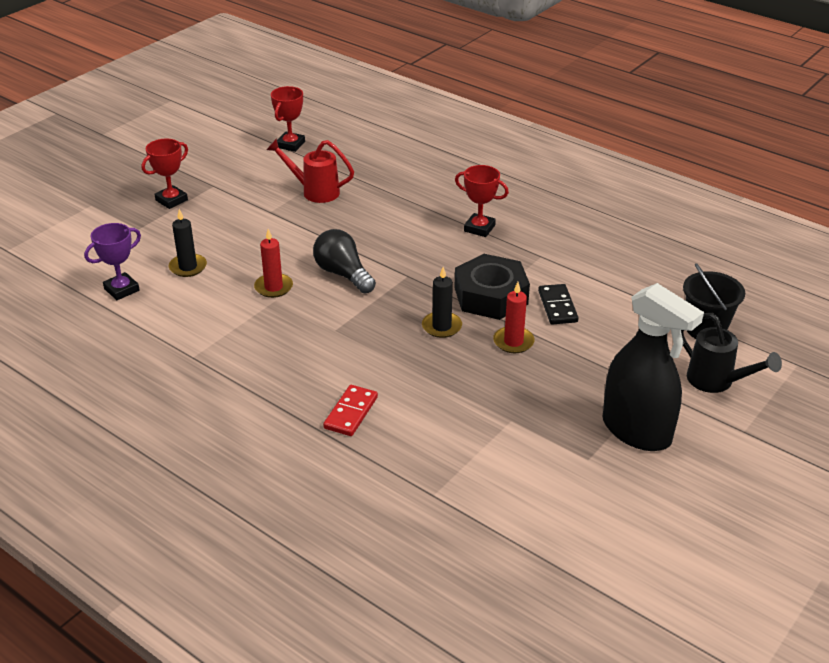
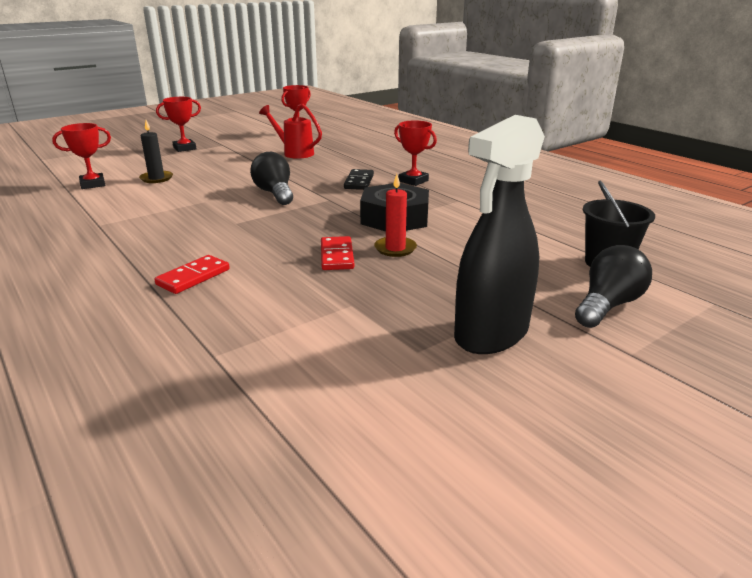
camera: 15 degrees right, 10 degrees down
(121, 289) = (93, 184): purple trophy -> red trophy
(273, 287) = (210, 194): red candle -> none
(441, 326) = (333, 231): black candle -> none
(465, 361) = (336, 256): none -> red domino
(557, 306) = (455, 231): black domino -> black domino (359, 182)
(637, 431) = (491, 334): black spray bottle -> black spray bottle turned 75 degrees clockwise
(717, 382) = (608, 305): black watering can -> black light bulb

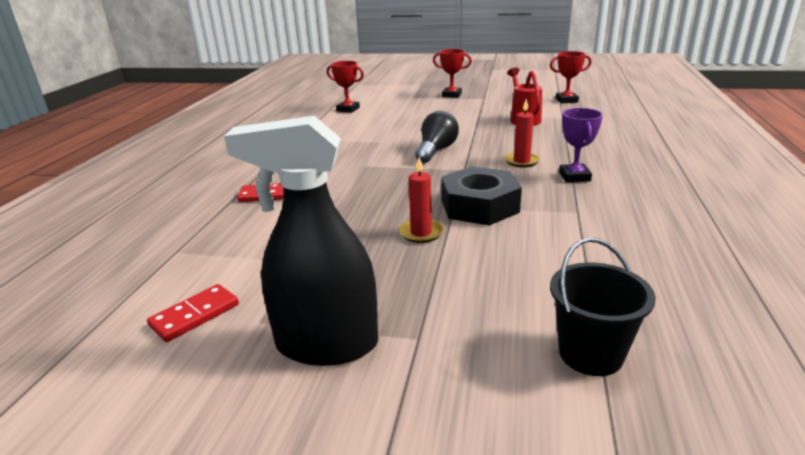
camera: 50 degrees right, 0 degrees up
(156, 178) = (388, 115): black candle -> none
(336, 256) = (369, 219): red domino -> red domino (195, 315)
(359, 182) = (521, 161): black domino -> red candle
(413, 181) = (574, 177): red trophy -> purple trophy
(608, 305) = (481, 393): black light bulb -> none

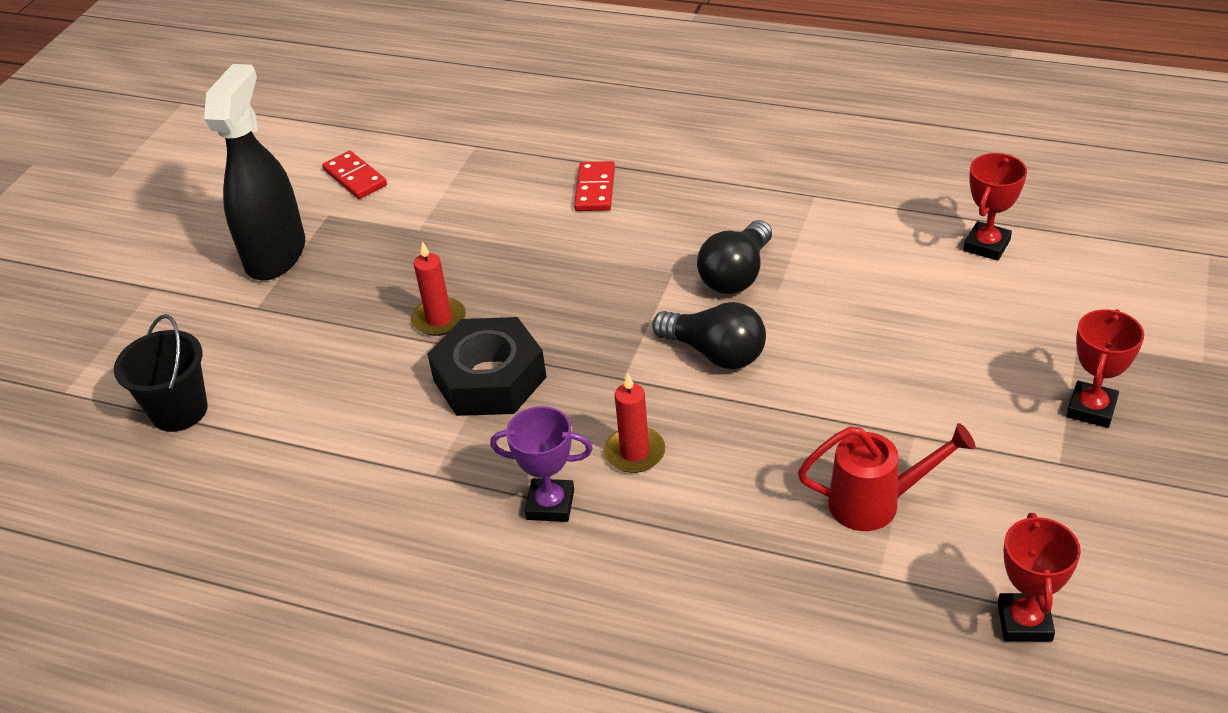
camera: 100 degrees right, 15 degrees up
(368, 151) = (736, 275): none -> black light bulb

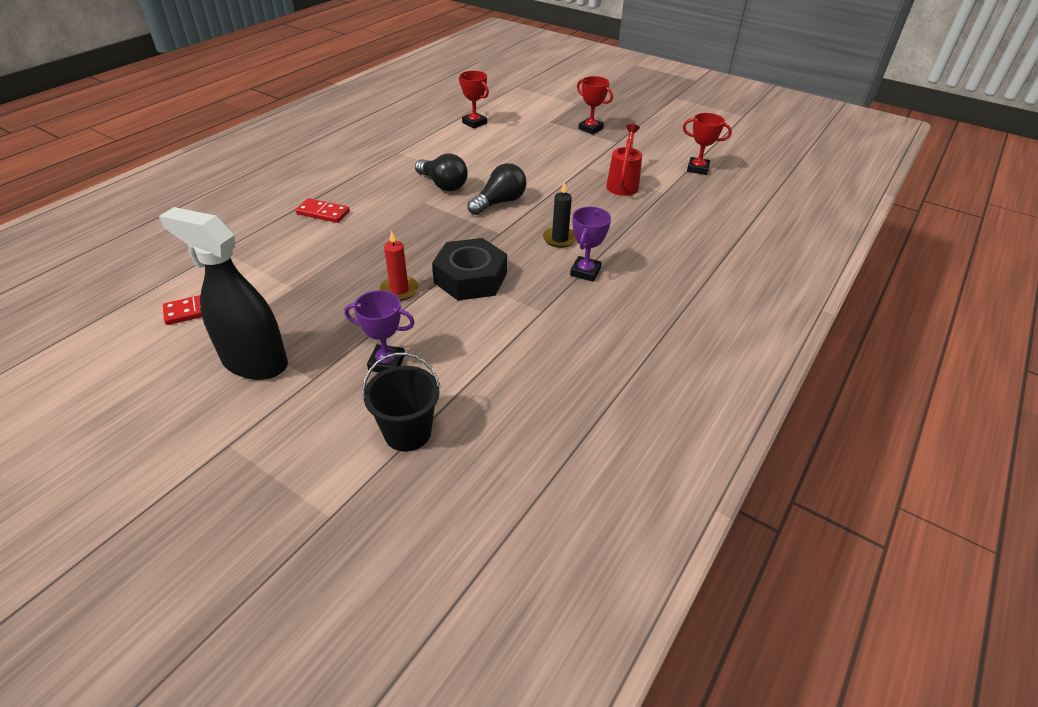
camera: 80 degrees left, 0 degrees up
(293, 356) = (386, 363): none -> purple trophy
(635, 452) = (559, 239): red candle -> black candle

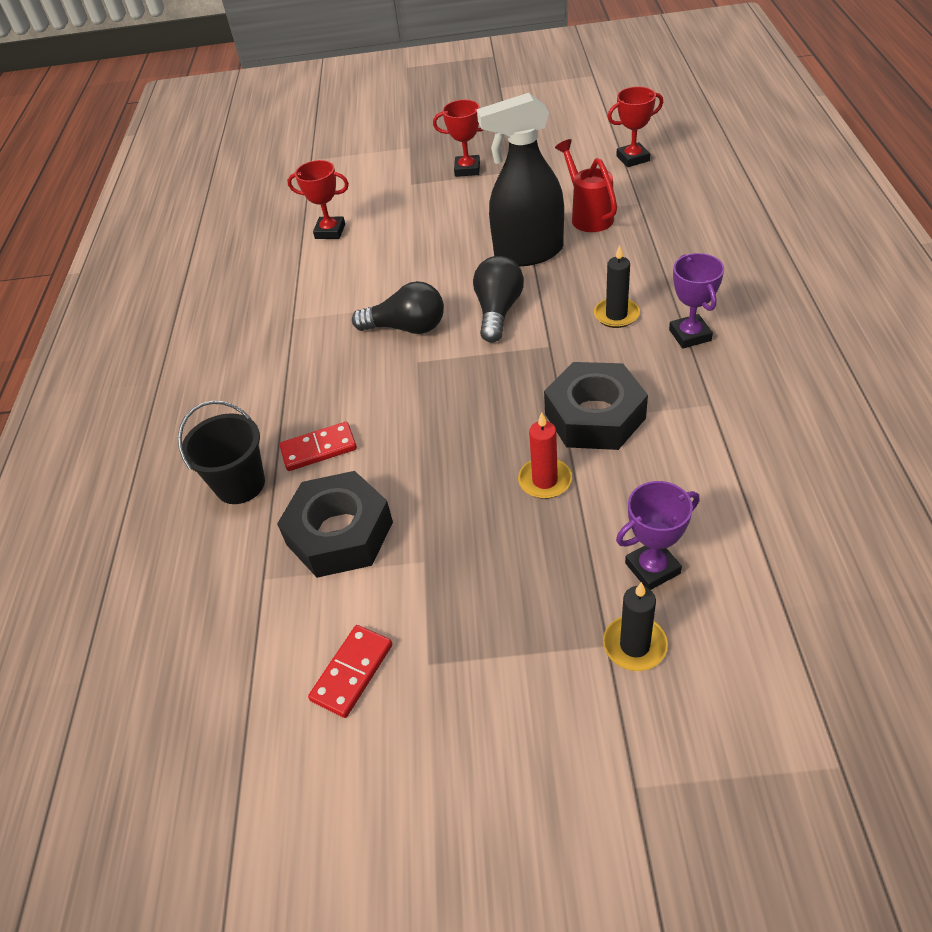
camera: 30 degrees left, 5 degrees up
(254, 362) = (518, 677): black spray bottle -> black spray bottle (528, 253)
(277, 252) = (340, 533): none -> black nut
(324, 388) = (634, 645): none -> black candle
(407, 433) = (780, 623): black bucket -> black bucket (240, 484)

